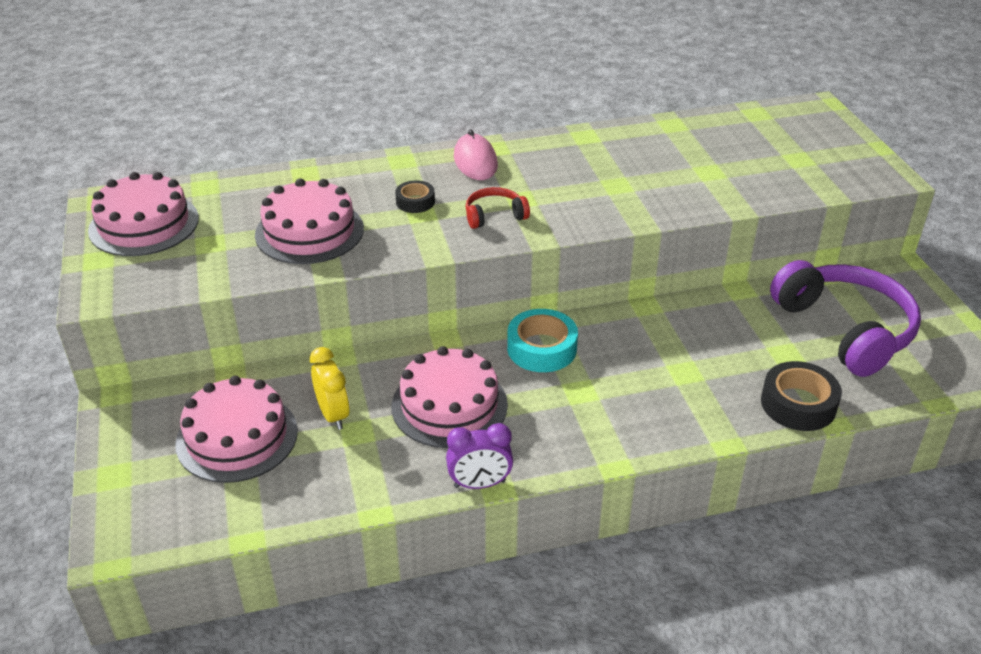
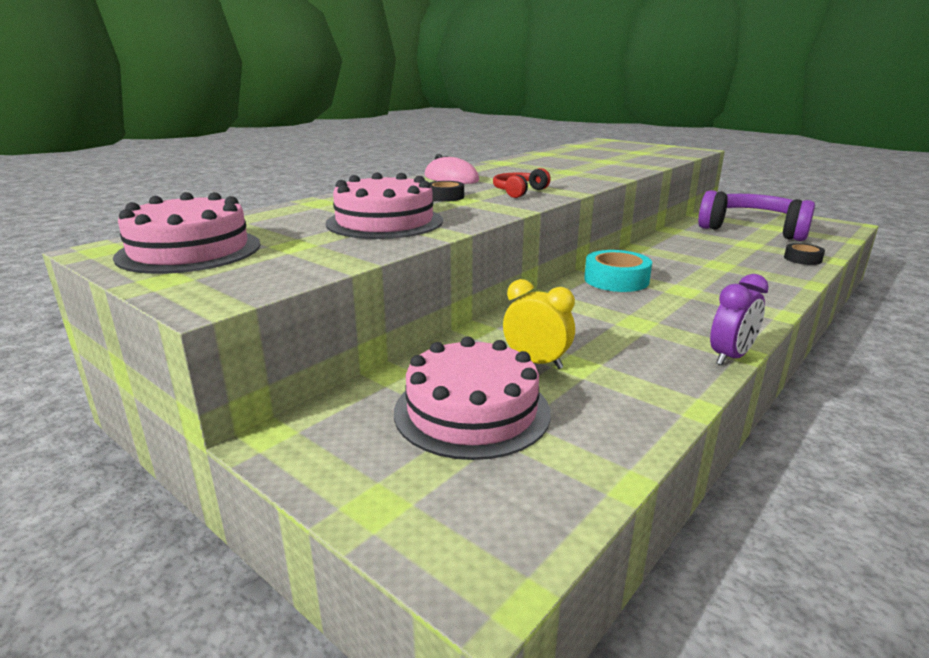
camera: 35 degrees left, 15 degrees down
(449, 405) = (616, 325): pink cake -> none
(798, 404) = (802, 259): black tape -> black tape, size x0.59

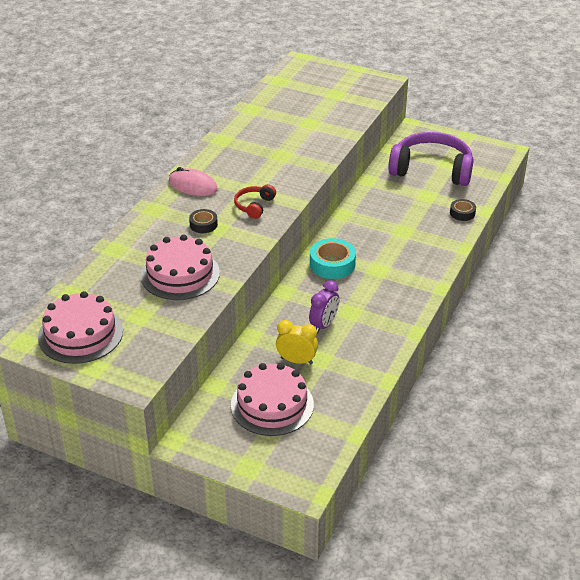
camera: 15 degrees left, 15 degrees up
(730, 357) = (405, 336): purple clock -> purple clock (323, 325)

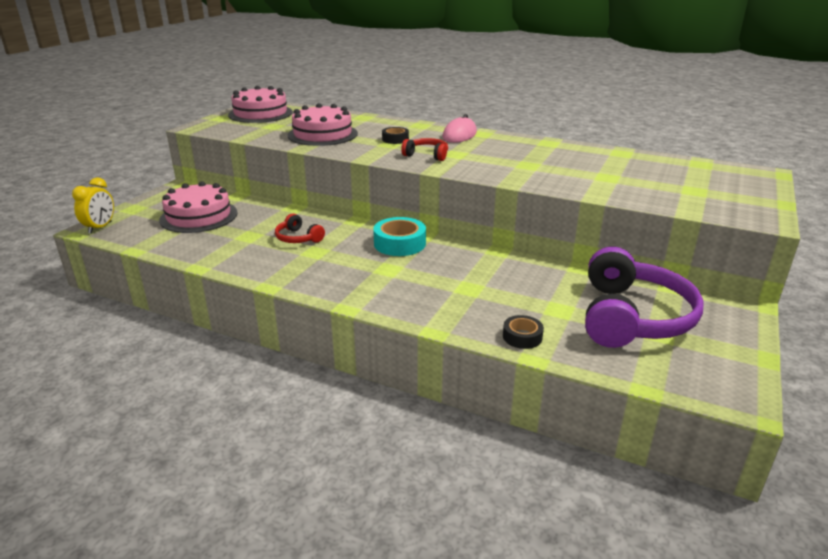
camera: 90 degrees right, 10 degrees down
(296, 361) = (250, 226): yellow clock -> yellow clock (100, 227)
(323, 325) = (298, 238): purple clock -> red headphones

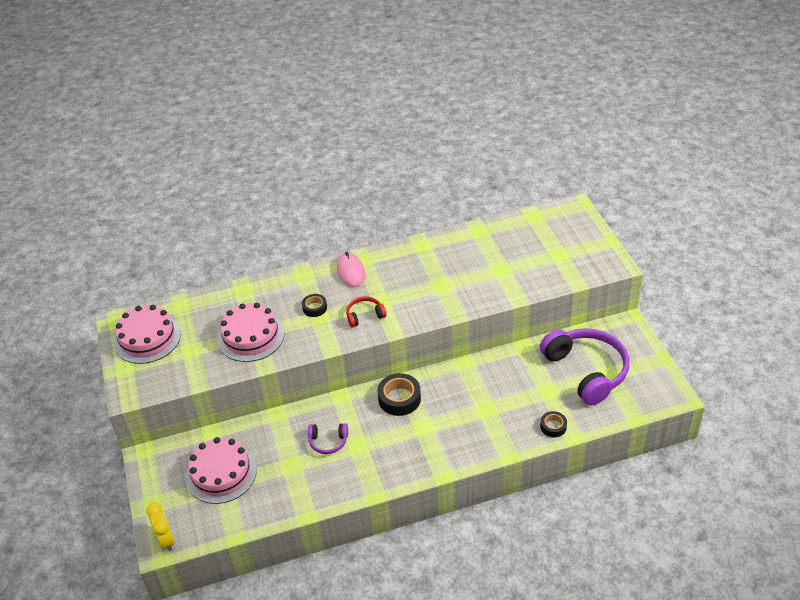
camera: 40 degrees left, 15 degrees up
(298, 238) = (328, 441): red headphones -> purple headphones
(399, 243) = (399, 398): turquoise tape -> black tape

